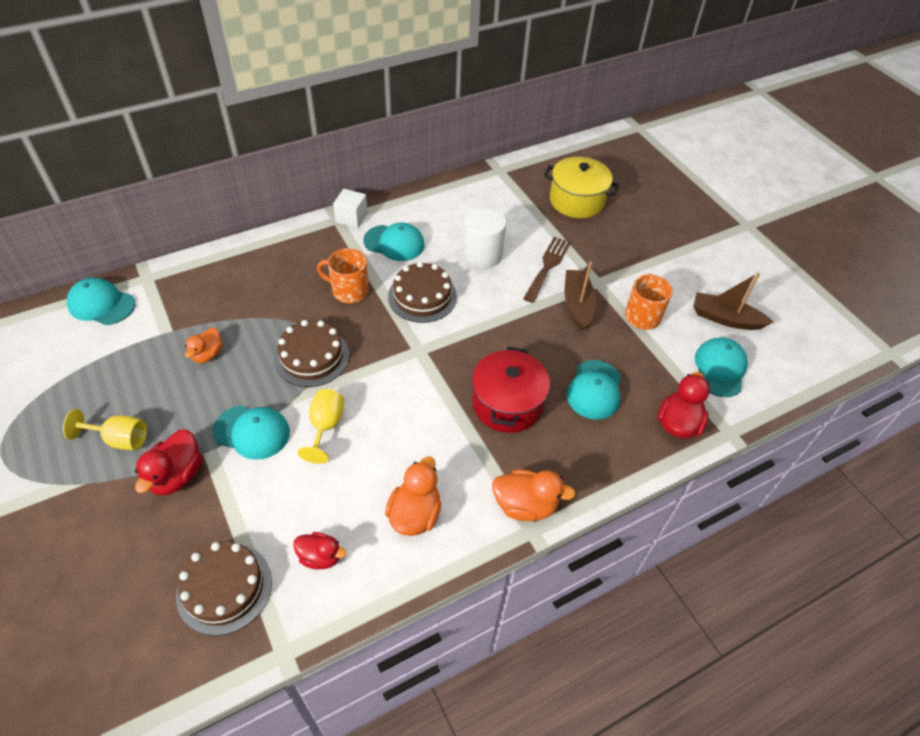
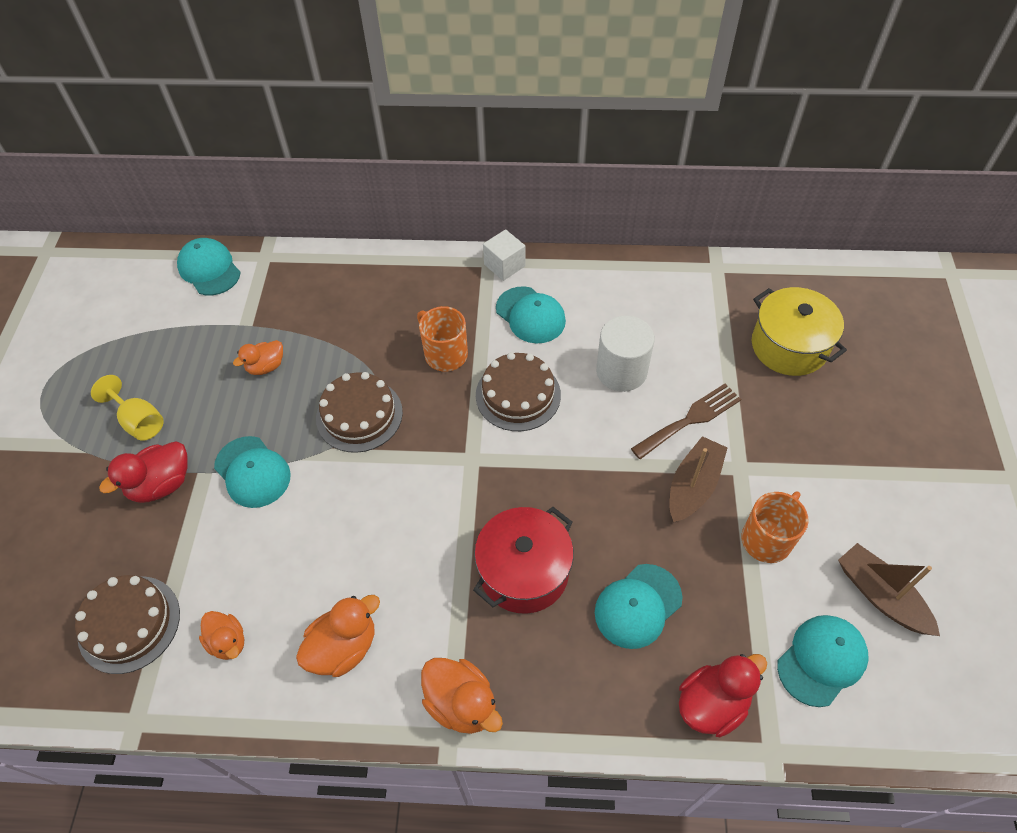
camera: 35 degrees right, 5 degrees up
(320, 557) = (228, 642): red duck -> orange duck
(325, 427) = (322, 502): yellow goblet -> none

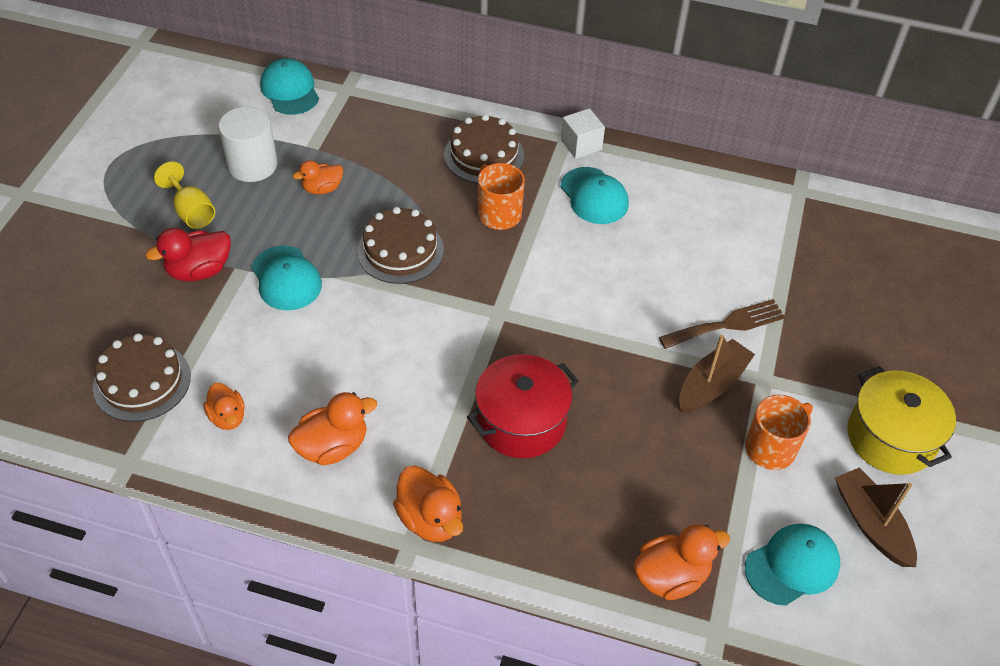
camera: 10 degrees right, 5 degrees down
(518, 395) = (560, 265): brown cake -> brown cake (484, 155)
(621, 371) = (671, 266): white cylinder -> white cylinder (252, 165)
(638, 606) = (624, 476): turquoise cap -> none
(712, 703) = (671, 576): red duck -> orange duck
(789, 346) = (851, 279): yellow pot -> yellow pot (891, 437)

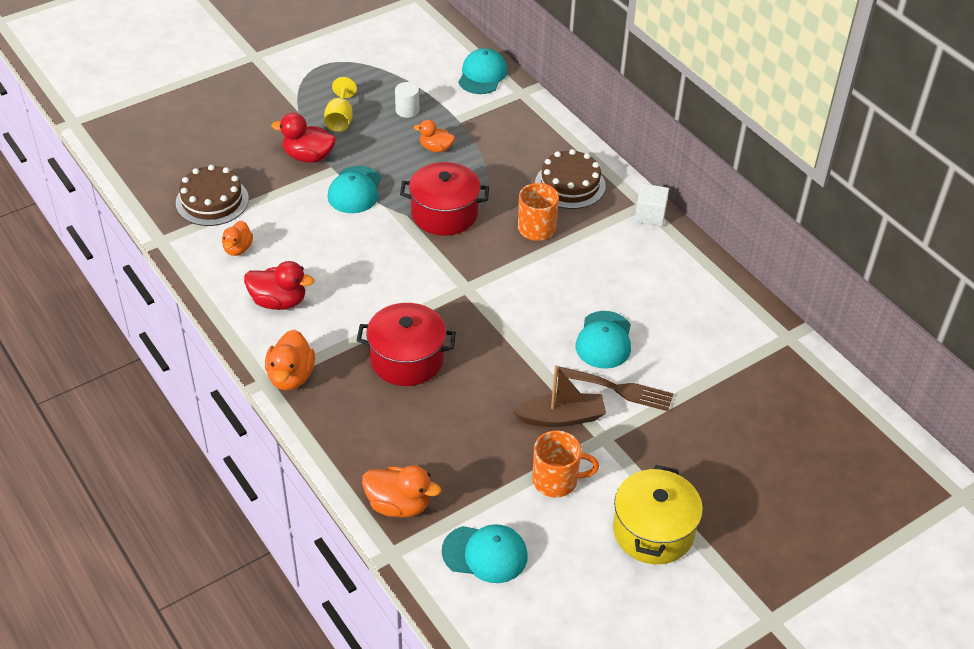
camera: 40 degrees right, 5 degrees down
(252, 165) = (407, 110): white cylinder -> white cylinder, size x0.58
(333, 446) = (279, 301): orange duck -> red duck
(400, 250) = (444, 213): brown cake -> red pot
(594, 196) = (619, 253): turquoise cap -> turquoise cap (604, 340)
(871, 524) = (571, 569): brown boat -> none

